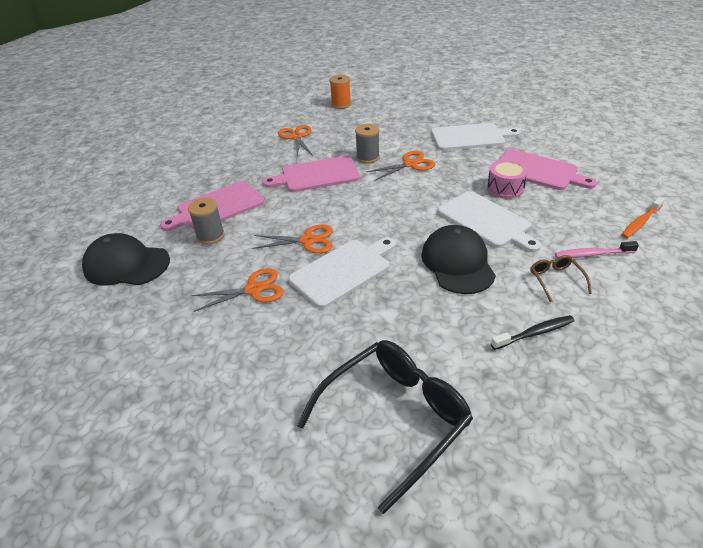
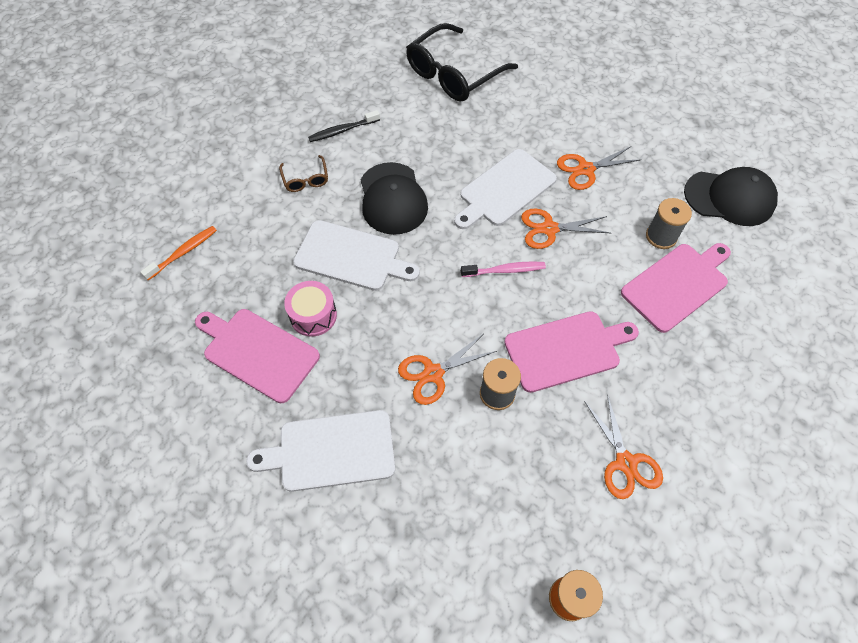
camera: 175 degrees right, 20 degrees up
(486, 221) = (351, 256): white cutting board -> white cutting board turned 150 degrees clockwise
(592, 254) = (258, 209): pink toothbrush -> pink toothbrush (505, 270)

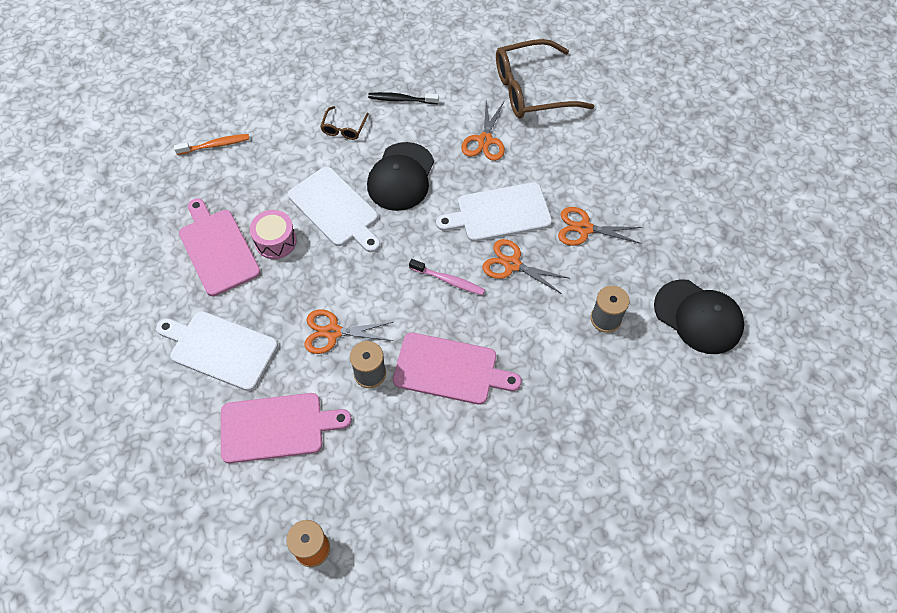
camera: 30 degrees right, 0 degrees up
(454, 74) = (532, 90): black glasses -> brown glasses
(625, 462) = (430, 480): orange scissors -> orange scissors (485, 140)
(677, 285) = (586, 366): pink cutting board -> pink cutting board (277, 427)

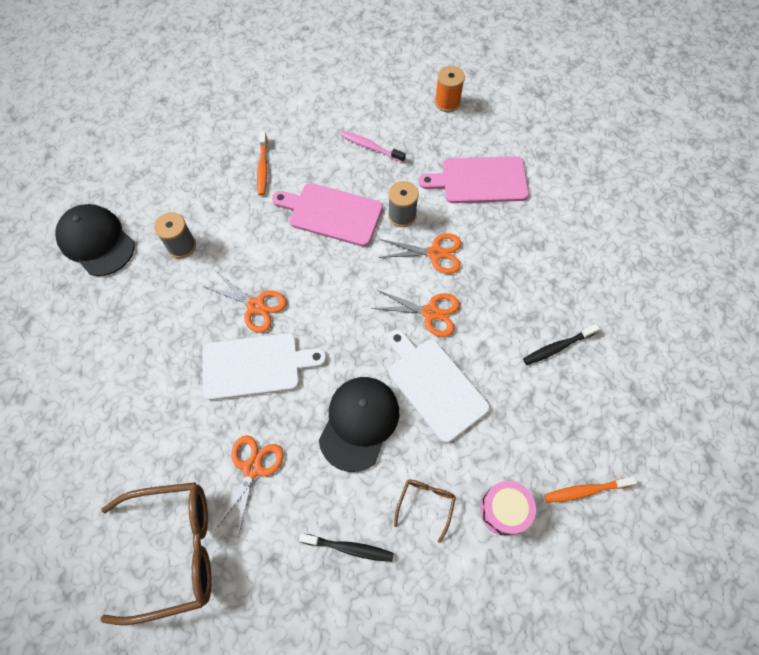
camera: 175 degrees left, 5 degrees up
(217, 249) = (557, 347): pink cutting board -> black toothbrush
(220, 349) = (537, 246): white cutting board -> none
(275, 241) = (497, 351): pink drum -> pink drum (504, 510)
(449, 280) = (321, 294): pink toothbrush -> pink toothbrush (371, 147)
(542, 423) = (262, 168): none -> orange toothbrush
(584, 228) = (171, 339): orange scissors -> orange scissors (430, 312)

